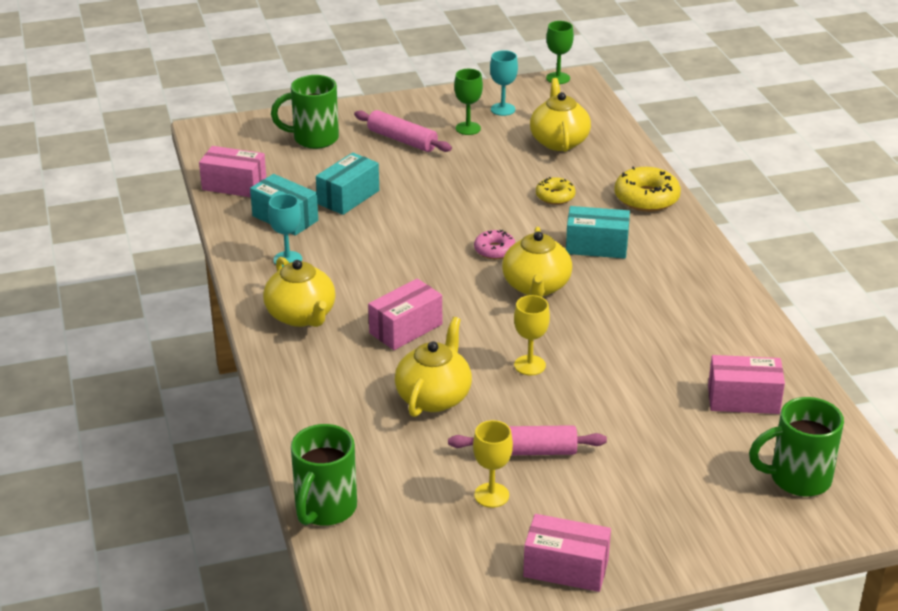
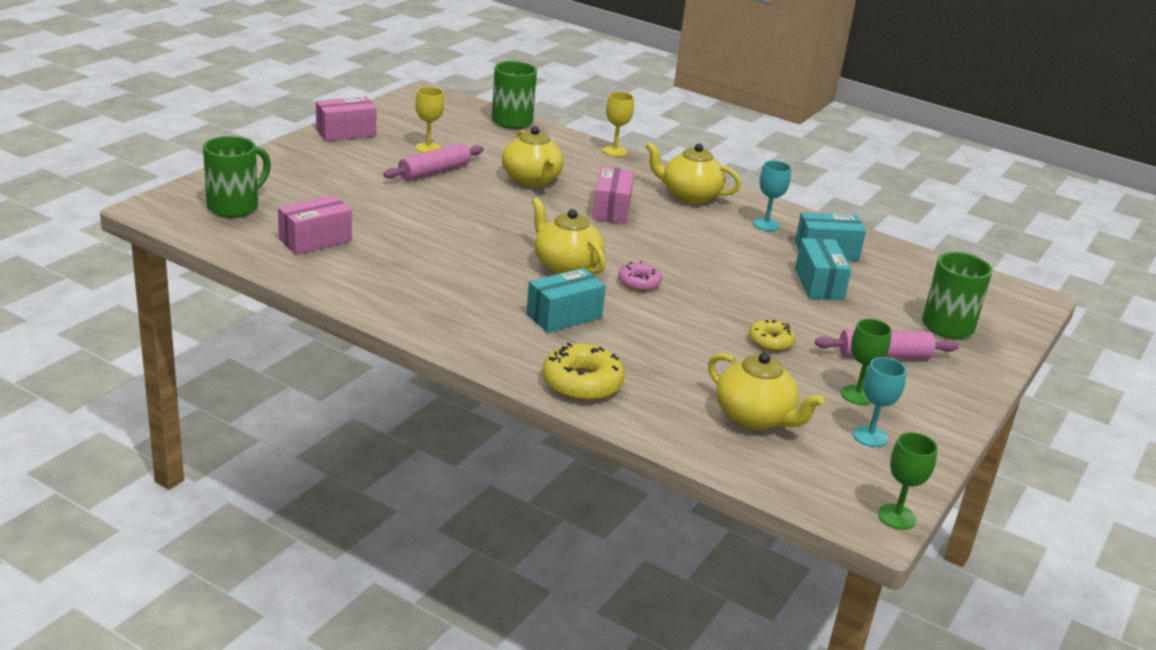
camera: 135 degrees right, 5 degrees down
(234, 185) = (911, 261): pink box -> none
(529, 365) = (496, 214): yellow goblet -> yellow goblet (615, 151)
(555, 196) = (665, 351): yellow donut -> yellow donut (770, 341)

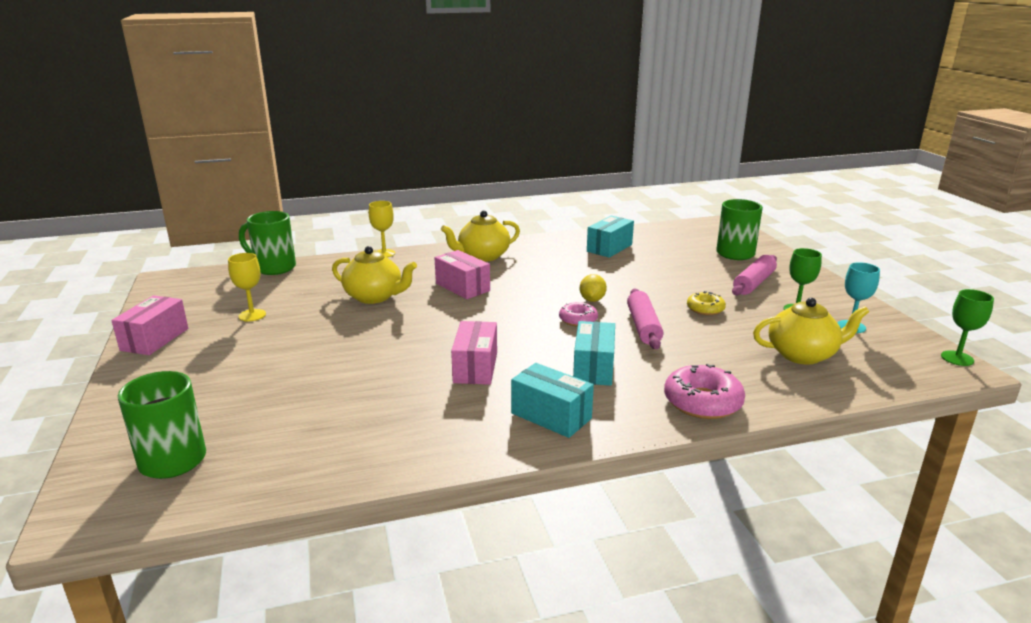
camera: 45 degrees left, 5 degrees down
(315, 240) = (313, 436): pink box -> pink box (475, 367)
(434, 171) = (293, 328): pink rolling pin -> pink rolling pin (643, 326)
(565, 266) = (520, 336): yellow teapot -> none
(582, 383) = (702, 402): yellow donut -> pink donut
(690, 277) = (592, 300): none -> yellow lemon
(766, 224) = (554, 250): turquoise goblet -> none
(819, 284) = (647, 266): turquoise box -> turquoise box (551, 416)

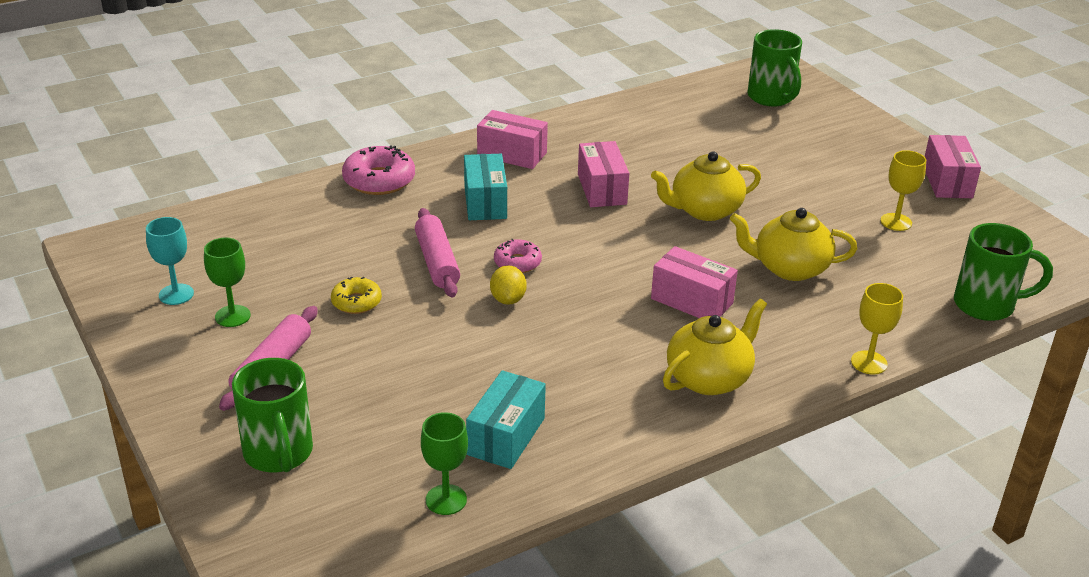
camera: 165 degrees right, 10 degrees up
(551, 416) = (512, 154): turquoise box -> pink box
(802, 355) = (259, 244): yellow teapot -> yellow teapot (704, 210)
(957, 358) = (84, 260): green goblet -> green goblet (446, 500)

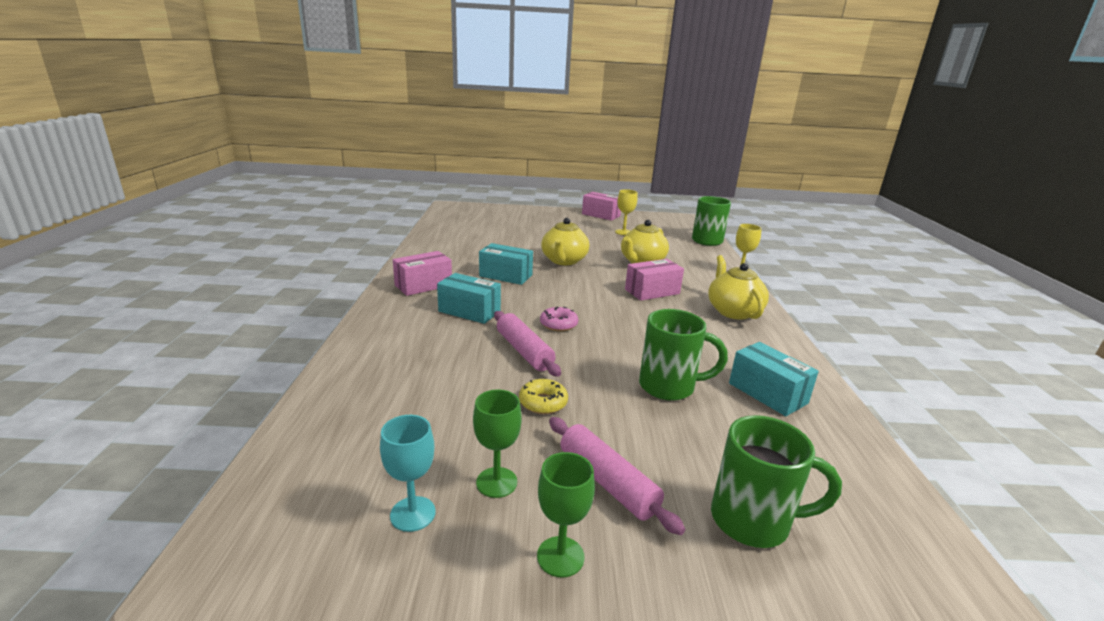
camera: 60 degrees left, 10 degrees down
(379, 180) = (378, 338): pink donut -> none
(437, 262) = (524, 351): pink rolling pin -> pink rolling pin turned 45 degrees clockwise
(446, 500) = (841, 443): green goblet -> green goblet (560, 556)
(508, 299) = (600, 341): yellow lemon -> none
(602, 189) = (506, 276): pink box -> turquoise box
(771, 98) = (476, 216): green mug -> green mug (669, 387)

